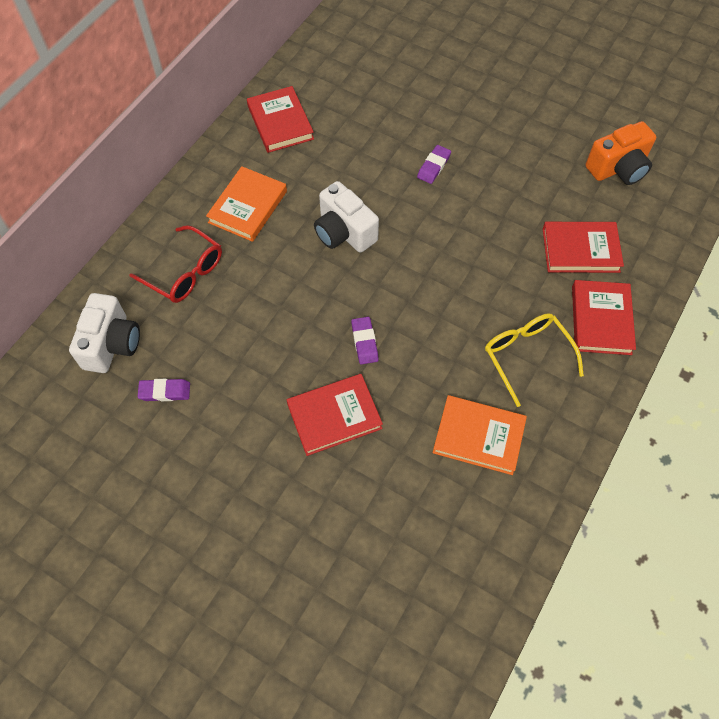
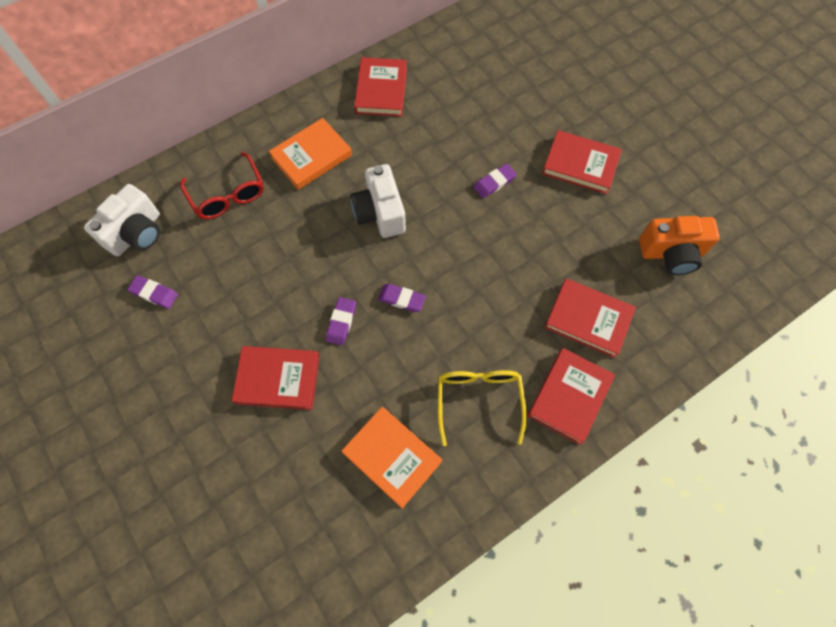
camera: 25 degrees right, 5 degrees up
(408, 299) = (401, 299): none -> purple eraser
(500, 123) = (580, 165): none -> red book

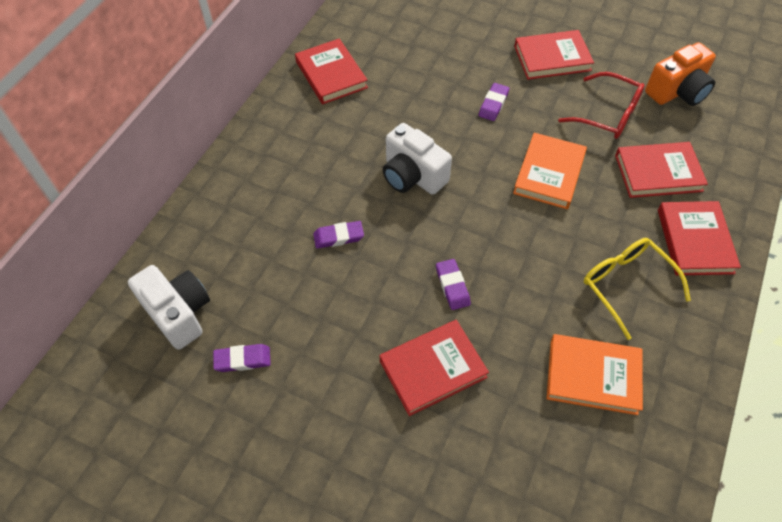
camera: 30 degrees left, 10 degrees down
(136, 233) = (178, 313): white camera -> white camera turned 45 degrees counterclockwise
(228, 195) = (251, 231): red glasses -> red glasses (608, 115)
(311, 156) = (309, 159): orange book -> orange book (549, 174)
(401, 299) = (491, 238): purple eraser -> purple eraser (338, 237)

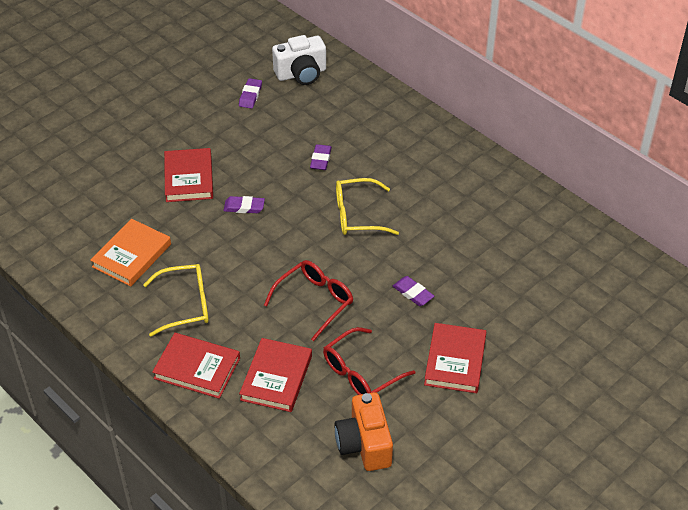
camera: 110 degrees right, 10 degrees down
(331, 75) = (498, 195): red book -> none
(412, 176) = (357, 215): white camera -> yellow glasses
(549, 174) = (315, 301): orange book -> red glasses

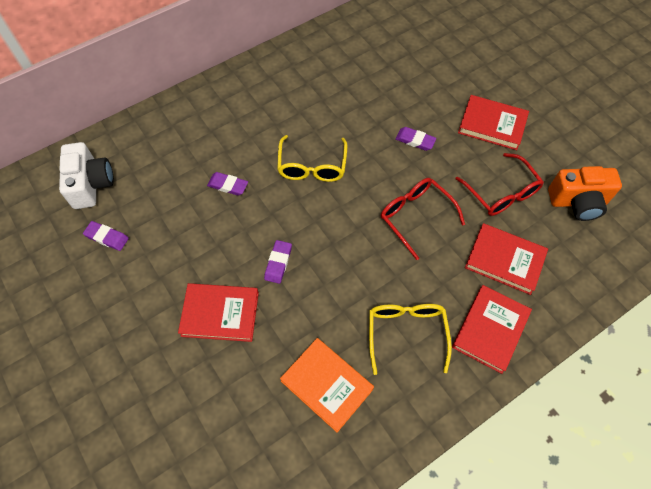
camera: 80 degrees left, 15 degrees up
(413, 293) = (415, 140): purple eraser -> purple eraser turned 60 degrees clockwise

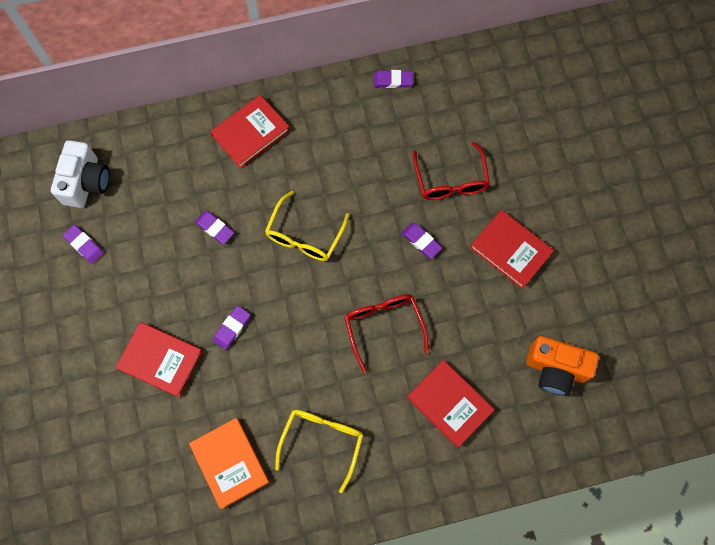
camera: 20 degrees right, 10 degrees up
(334, 33) = (393, 80): none -> purple eraser
(490, 330) = (402, 467): red book -> red book (251, 133)
(501, 193) = (482, 331): red glasses -> red glasses (450, 181)

